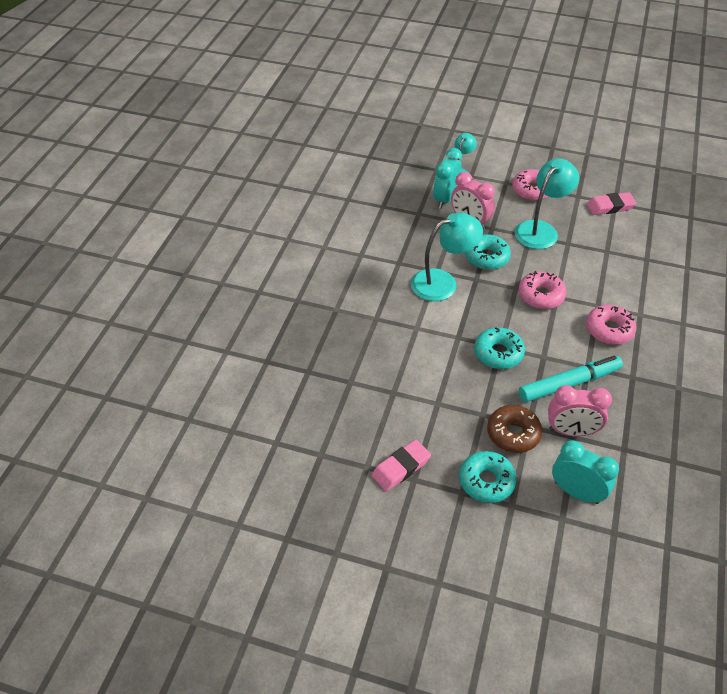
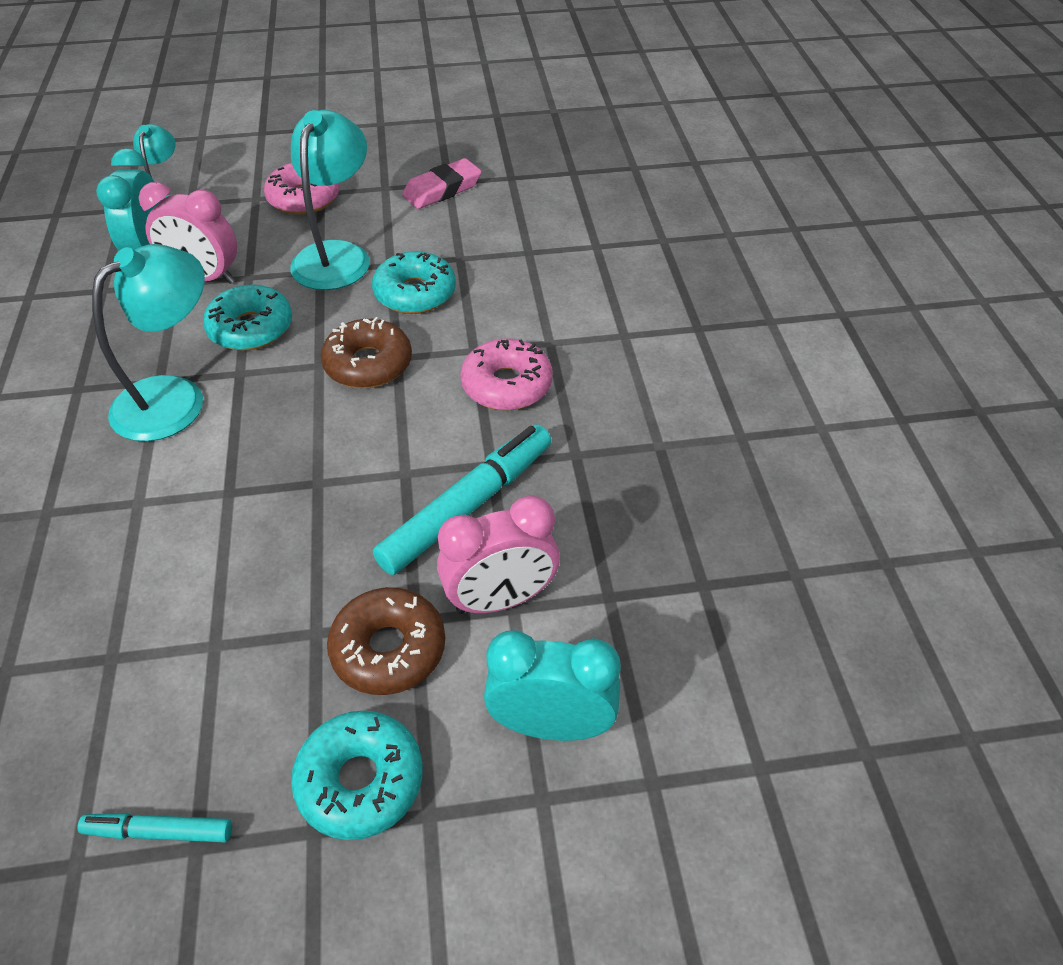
camera: 25 degrees left, 0 degrees up
(401, 468) = (159, 832): pink eraser -> turquoise marker
(498, 353) = (316, 496): turquoise donut -> turquoise donut (415, 293)
(541, 295) = (368, 364): pink donut -> brown donut

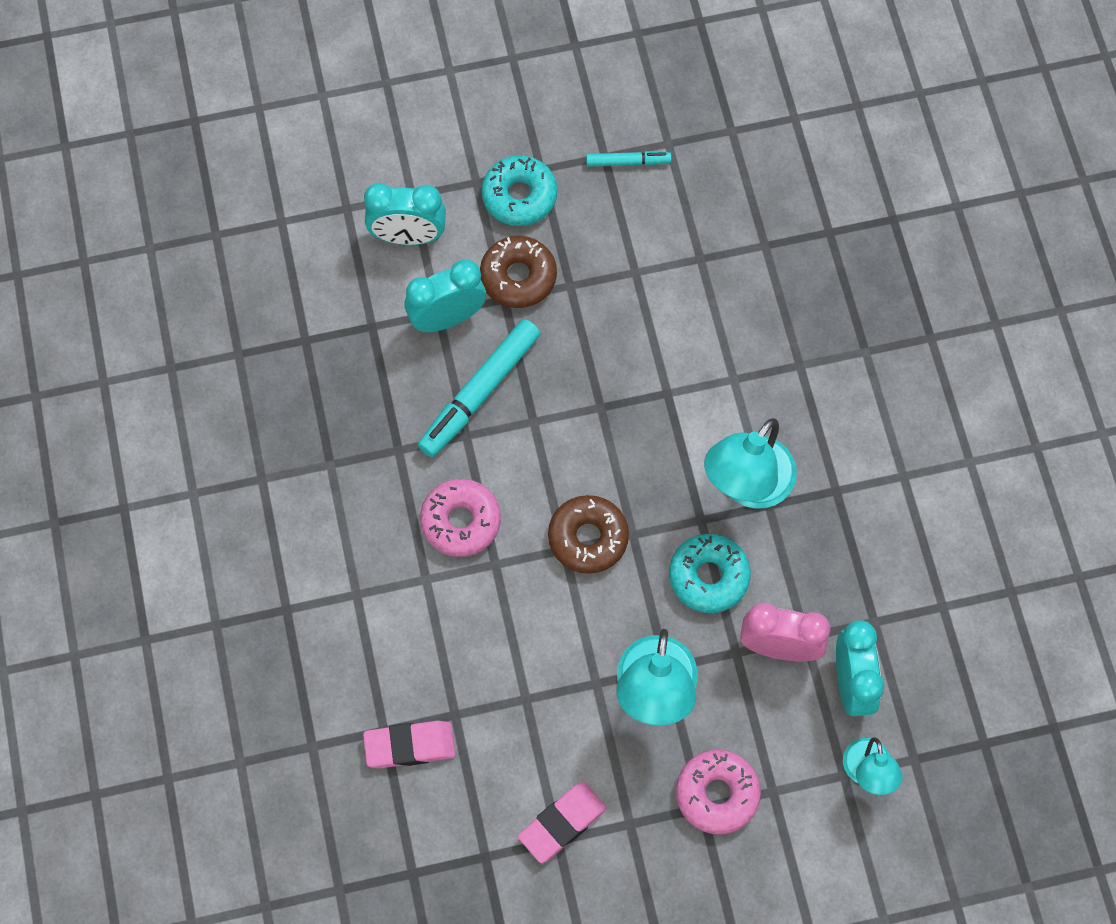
camera: 175 degrees right, 20 degrees up
(415, 293) = (562, 639): turquoise donut -> none
(500, 599) = (447, 318): pink clock -> turquoise clock
(572, 235) = (410, 746): none -> pink eraser

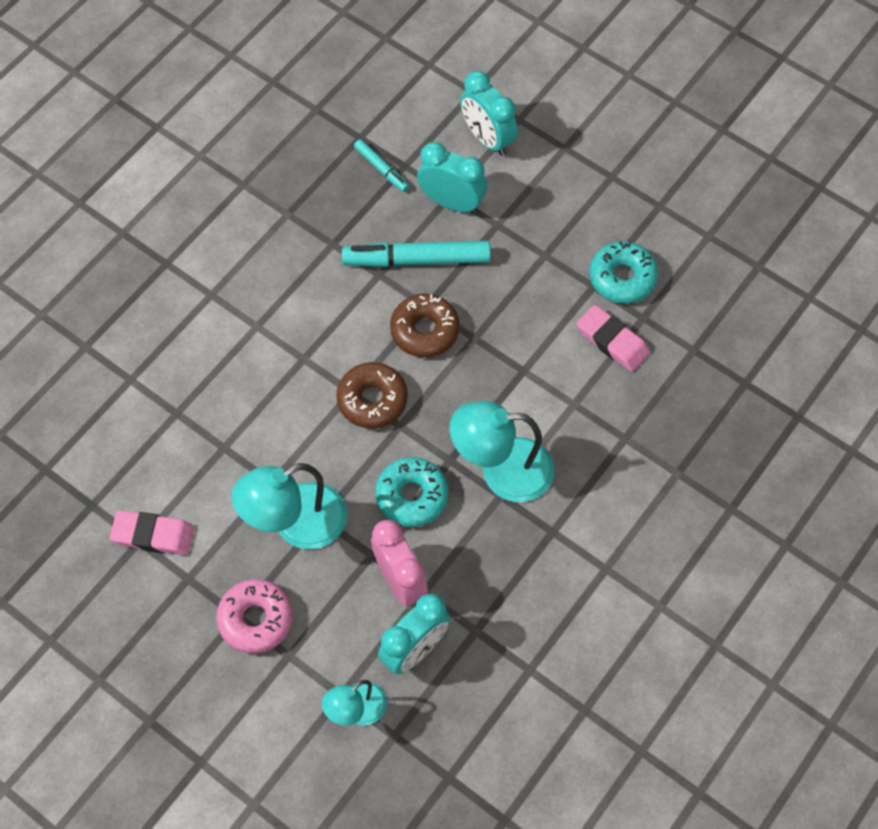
camera: 50 degrees right, 5 degrees down
(410, 746) = (132, 402): pink eraser -> pink eraser (612, 341)
(461, 521) = (315, 316): pink donut -> none
(518, 277) = (521, 221): brown donut -> brown donut (425, 331)
(519, 196) = (579, 179): turquoise donut -> turquoise donut (622, 278)
(628, 162) = (669, 222): turquoise marker -> turquoise marker (381, 169)

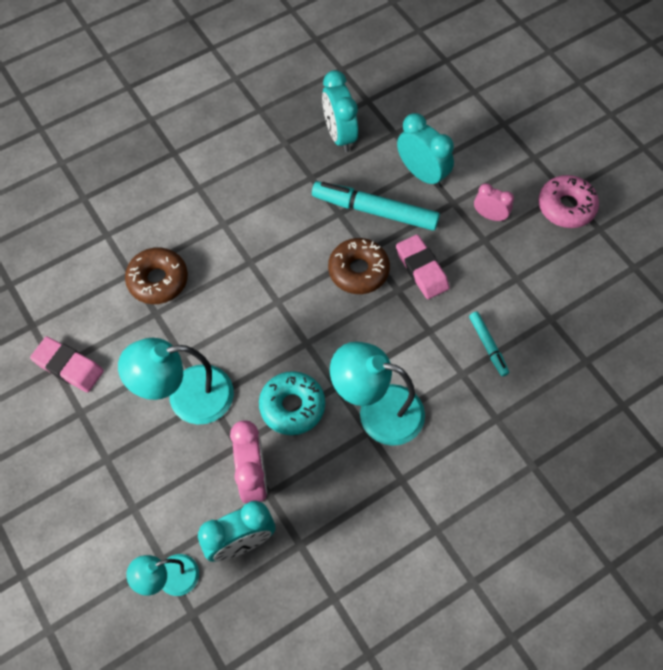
camera: 20 degrees right, 0 degrees up
(256, 619) = (119, 467): pink donut -> pink donut (566, 207)
(372, 400) = (292, 314): brown donut -> brown donut (158, 280)
(381, 169) = (375, 130): turquoise marker -> turquoise marker (488, 346)
(487, 139) = (471, 131): turquoise clock -> turquoise clock (339, 135)
(541, 227) = (489, 216): none -> pink clock
(612, 341) = (516, 330): pink eraser -> pink eraser (421, 269)
(622, 278) = (544, 279): turquoise donut -> none

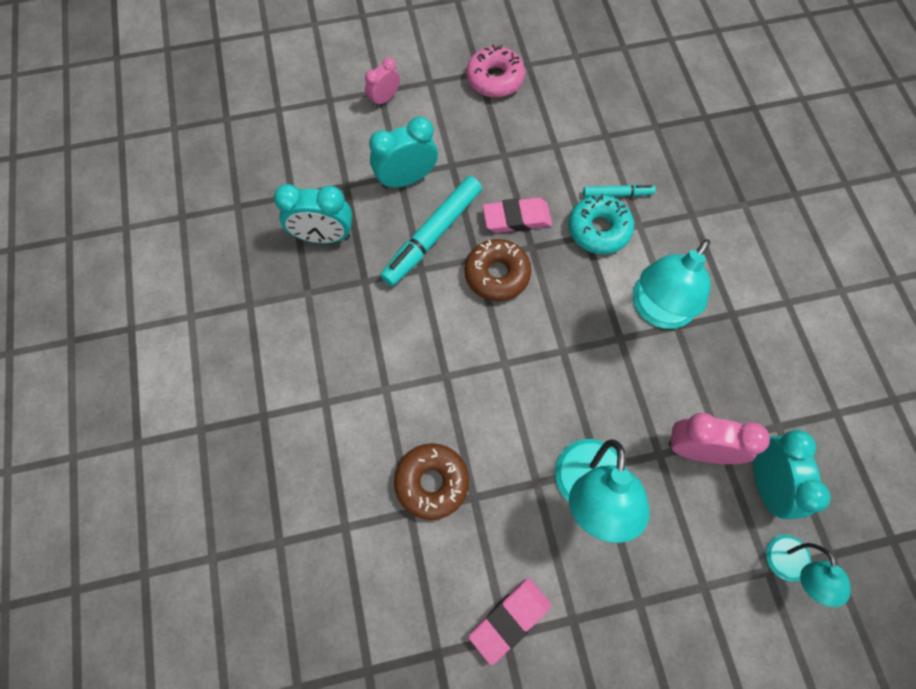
camera: 70 degrees left, 5 degrees up
(292, 406) = (630, 387): turquoise donut -> turquoise donut (598, 230)
(489, 216) = (479, 141): pink clock -> pink clock (384, 99)

